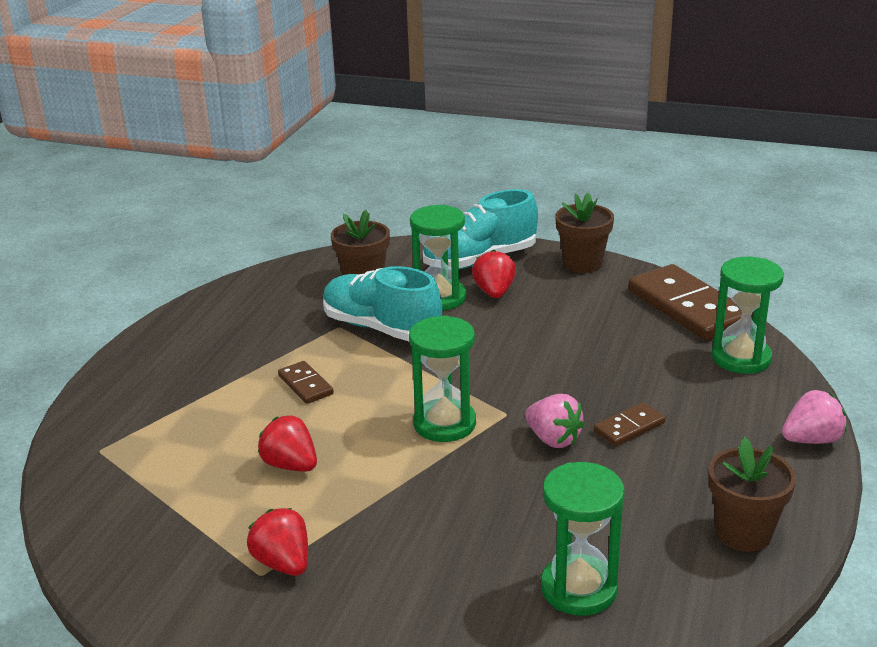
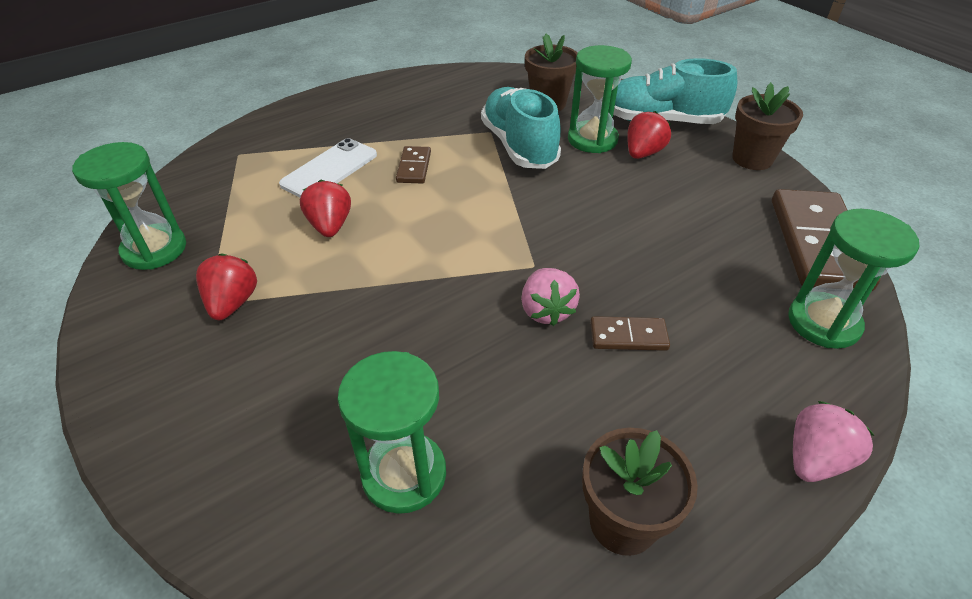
camera: 35 degrees right, 15 degrees up
(222, 421) = (329, 169): none -> white phone
(444, 424) = (474, 249): green hourglass -> green hourglass (154, 249)
(811, 440) = (815, 459): pink strawberry -> pink strawberry turned 60 degrees counterclockwise

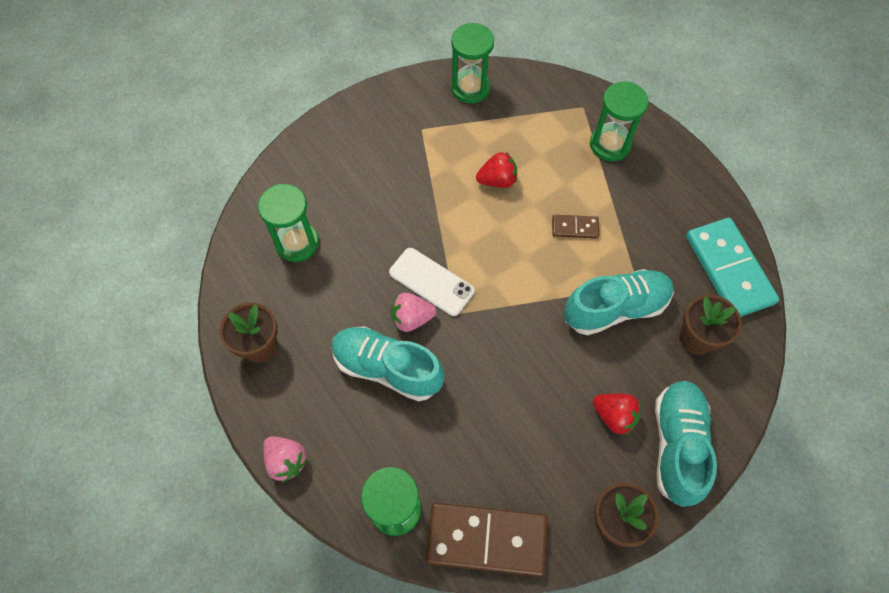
camera: 90 degrees right, 20 degrees up
(232, 303) = (421, 140): red strawberry -> none
(329, 169) = (566, 170): white phone -> white phone (431, 282)
(473, 82) = (729, 269): none -> turquoise domino
(592, 139) = (633, 373): green hourglass -> green hourglass (610, 144)
(628, 336) = (387, 368): brown domino -> turquoise shoe

